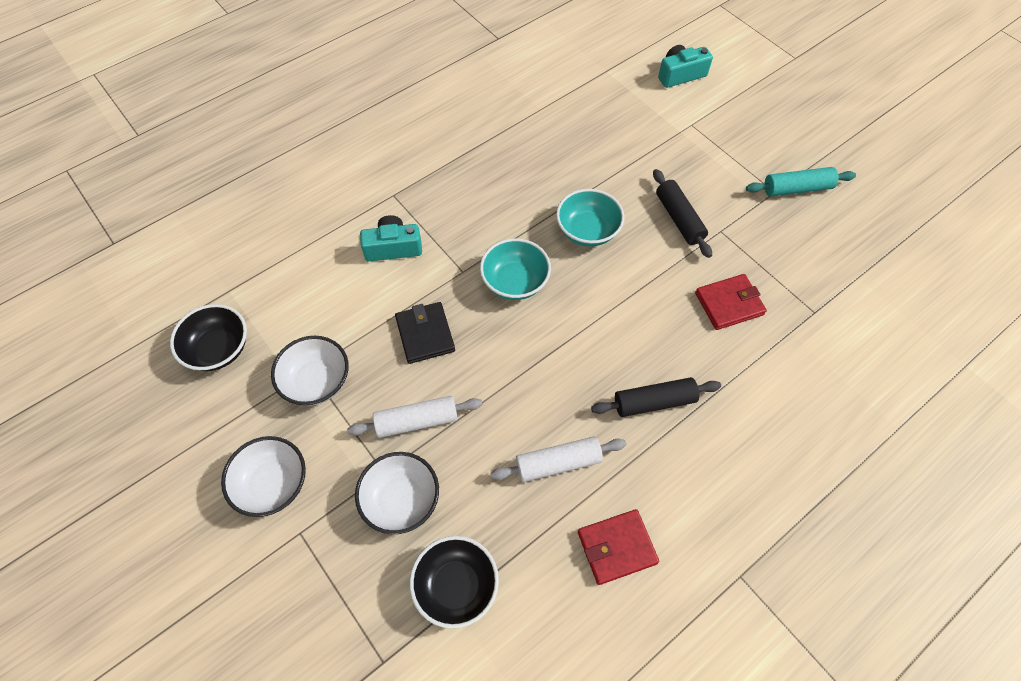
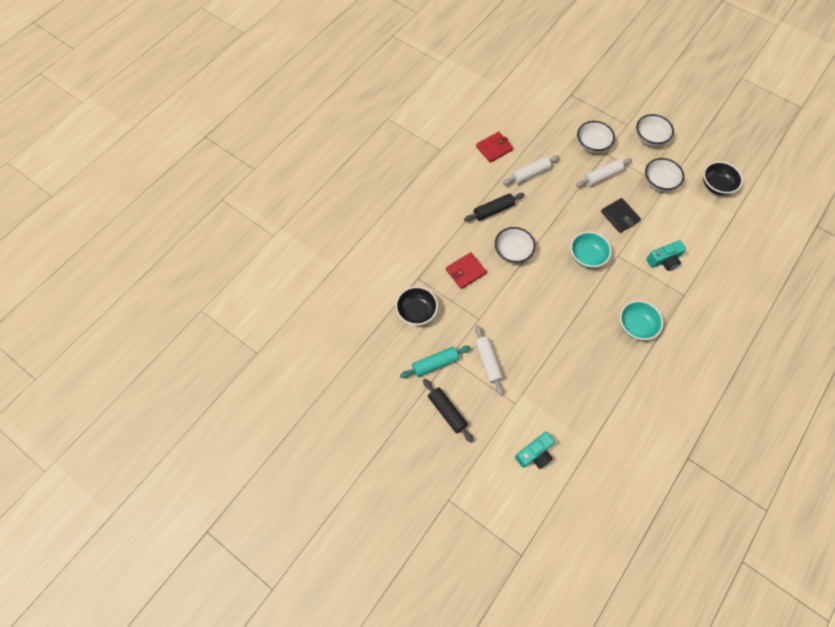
camera: 165 degrees right, 5 degrees up
(456, 586) = (554, 121): black bowl -> black bowl (416, 311)
(587, 231) = (558, 299): turquoise bowl -> turquoise bowl (636, 326)
(639, 317) = (512, 252): none -> white bowl
(679, 218) = (505, 321): black rolling pin -> black rolling pin (447, 412)
(718, 175) = (488, 362): none -> white rolling pin

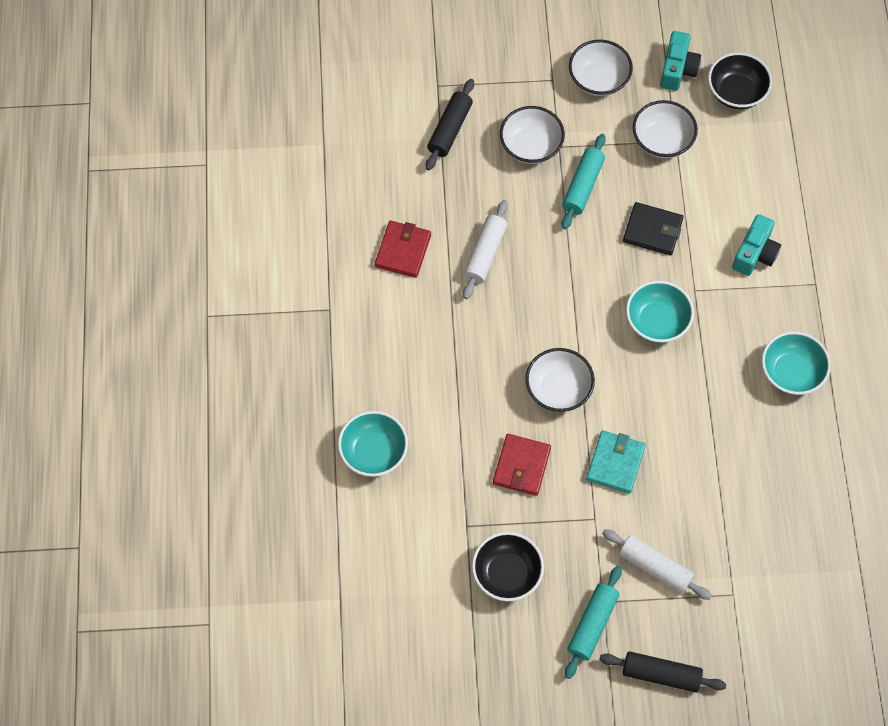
camera: 40 degrees left, 0 degrees up
(405, 219) = (373, 452): none -> turquoise bowl
(493, 210) = (482, 347): black rolling pin -> black rolling pin (449, 129)
(510, 302) = (615, 463): none -> turquoise wallet
(535, 454) = (807, 639): turquoise camera -> turquoise camera (677, 69)
(602, 176) = (583, 186): white rolling pin -> turquoise rolling pin

